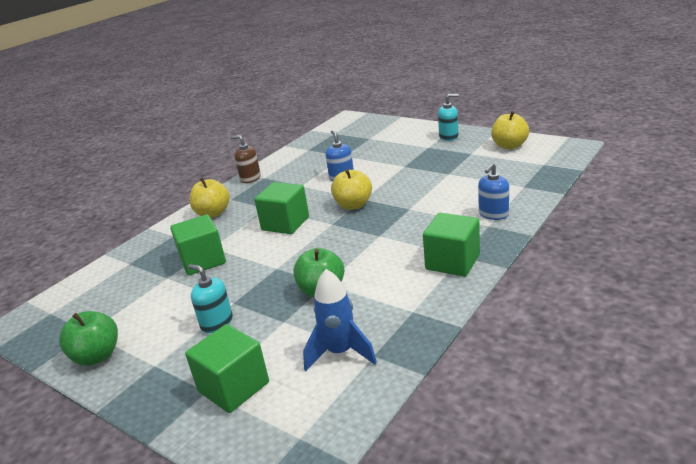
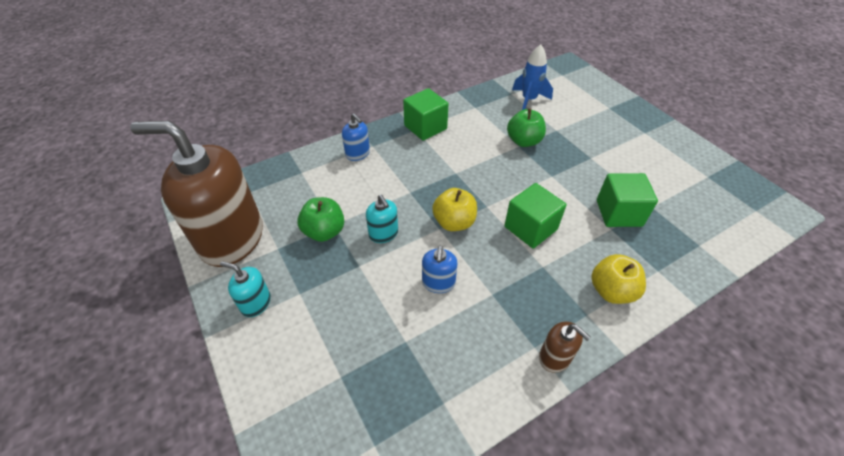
camera: 160 degrees left, 20 degrees up
(97, 356) = (690, 153): green apple -> green apple (324, 231)
(217, 323) = (603, 145): turquoise soap dispenser -> turquoise soap dispenser (383, 234)
(233, 387) = (593, 104): green cube -> none
(493, 214) = (358, 154): blue soap dispenser -> blue soap dispenser turned 75 degrees clockwise
(509, 146) = (232, 238): yellow apple -> brown soap dispenser

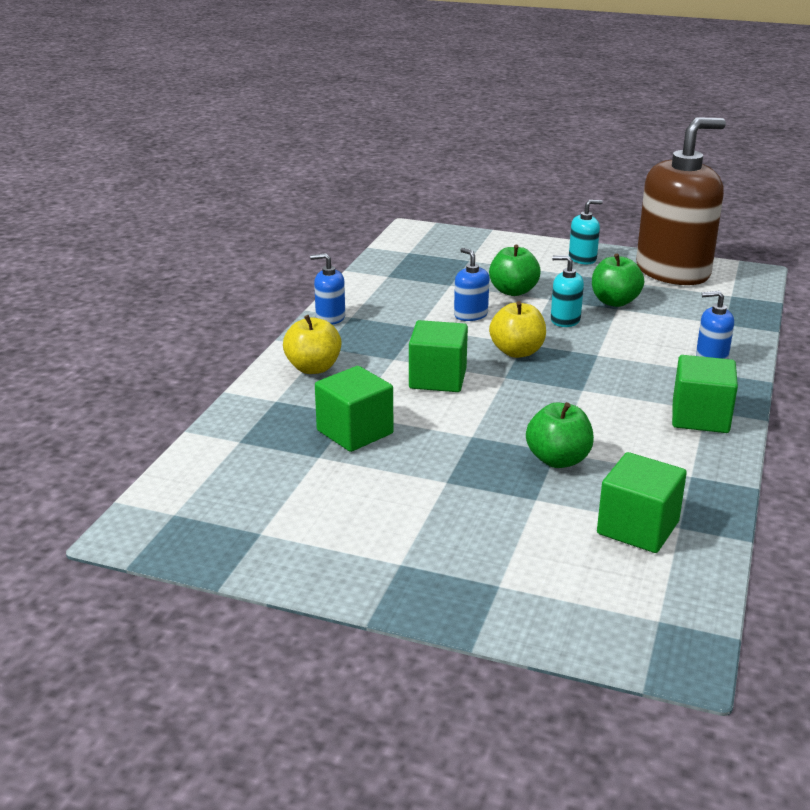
camera: 140 degrees right, 20 degrees down
(370, 293) = (513, 291): none -> green apple
(528, 100) = (637, 528): blue rocket -> green cube
(555, 357) = (330, 317): brown soap dispenser -> blue soap dispenser

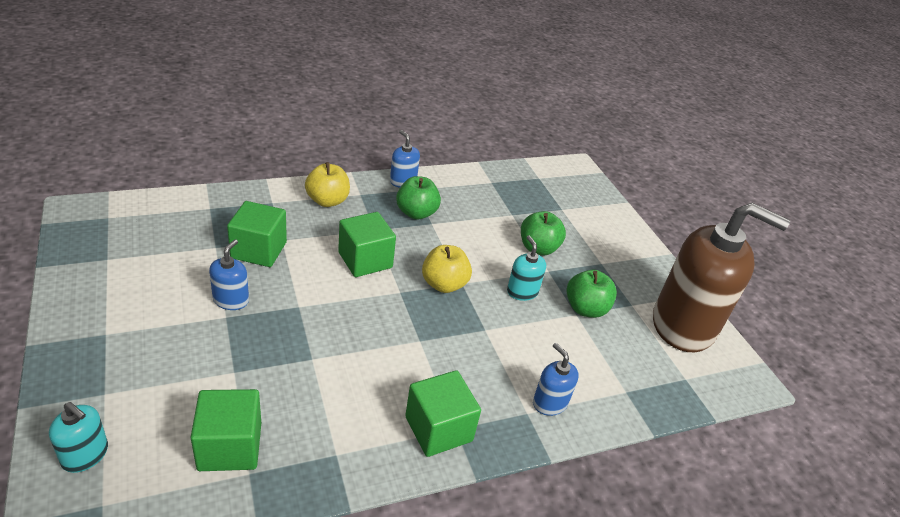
camera: 45 degrees right, 10 degrees up
(470, 315) = (476, 241): blue soap dispenser -> blue soap dispenser (231, 300)
(558, 460) = (299, 364): green apple -> green apple (416, 213)
(582, 259) = (638, 265): turquoise soap dispenser -> turquoise soap dispenser (85, 455)

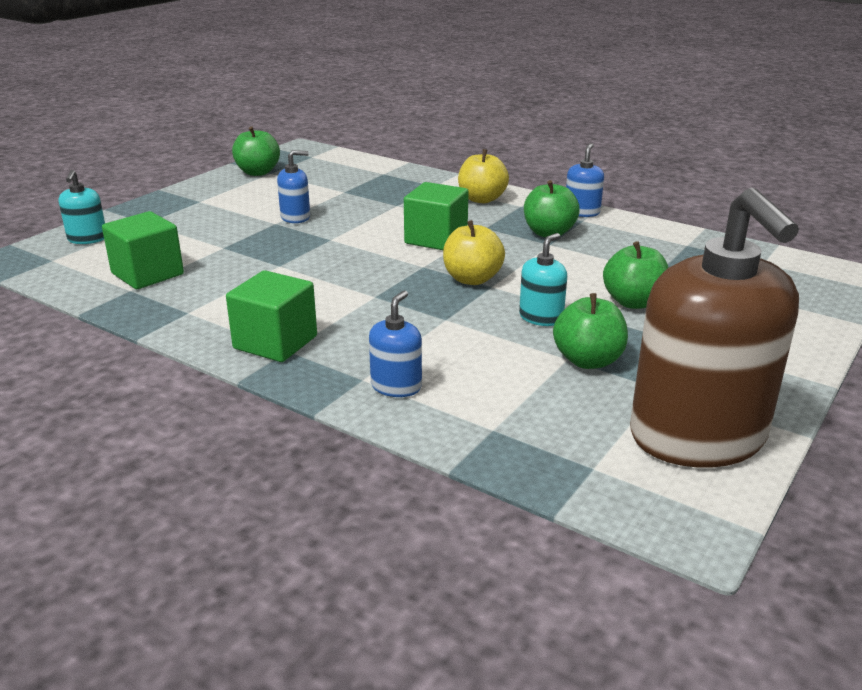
camera: 60 degrees right, 10 degrees down
(94, 265) = (258, 172): none -> green apple
(259, 250) = (368, 203): green cube -> none

